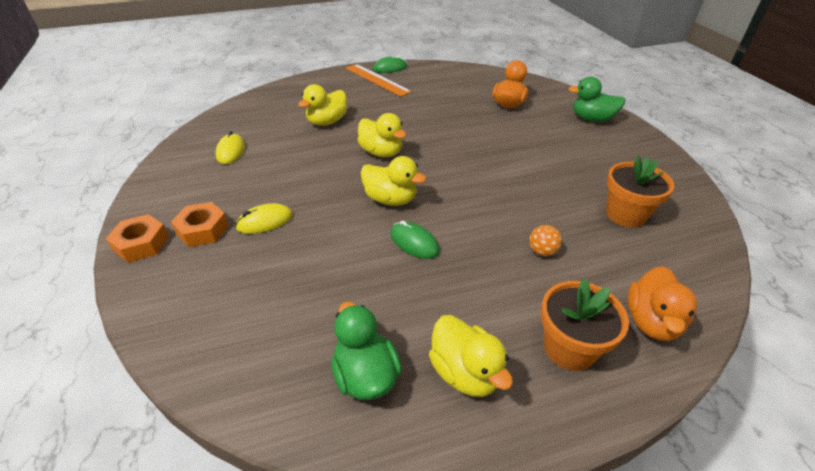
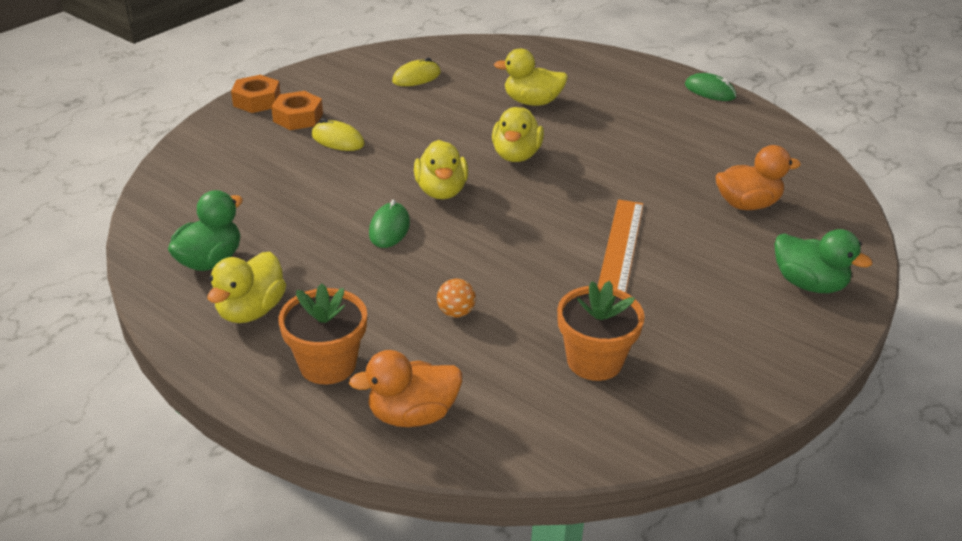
camera: 55 degrees right, 5 degrees down
(377, 79) = (667, 94): orange ruler -> orange ruler (621, 246)
(592, 119) = (808, 284): green duck -> green duck turned 150 degrees clockwise

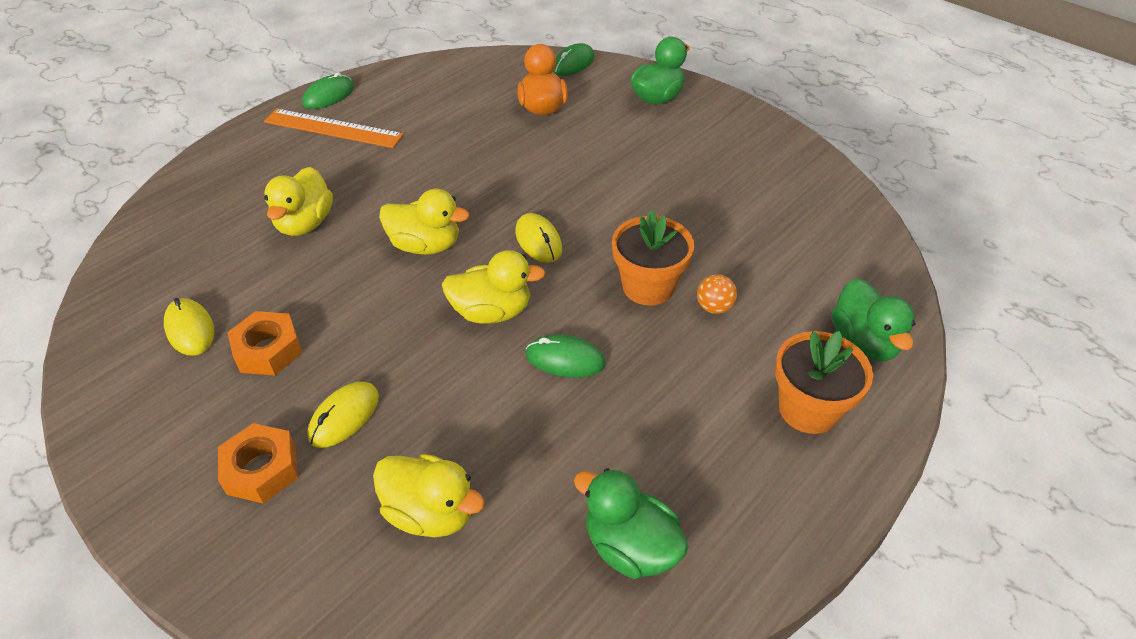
camera: 85 degrees left, 10 degrees up
(251, 311) = (728, 488): yellow duck -> yellow duck (431, 512)
(257, 101) = (183, 533): orange nut -> orange nut (268, 350)
(412, 414) = (863, 342): orange duck -> green duck
(533, 210) = (538, 240): none -> yellow mouse
(594, 361) = (770, 222): orange flower pot -> orange flower pot (648, 286)
(621, 246) = (605, 188): orange ruler -> orange ruler (333, 128)
(849, 222) = (573, 63): none -> green mouse

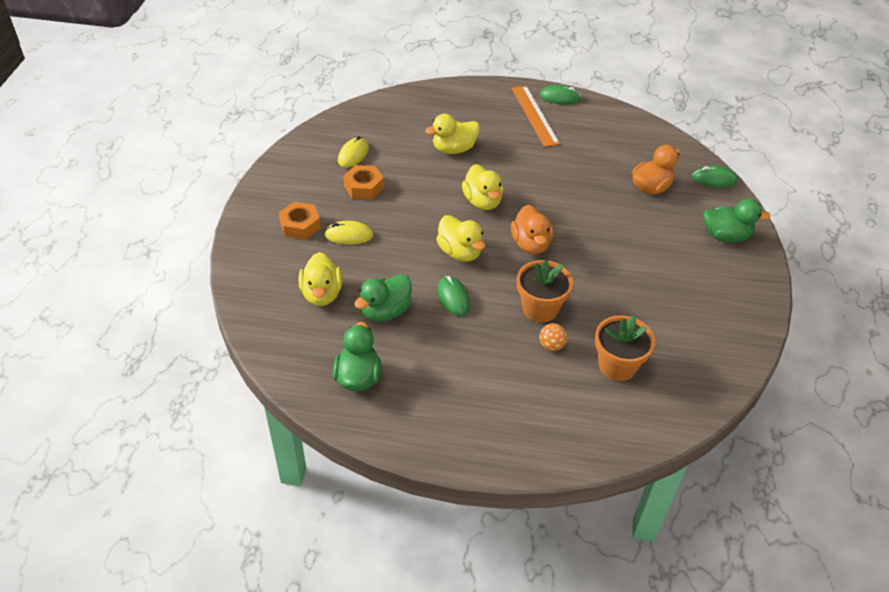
camera: 55 degrees right, 0 degrees up
(538, 240) = (531, 244): yellow mouse -> orange duck
(808, 409) = (509, 420): orange flower pot -> orange flower pot (617, 365)
(863, 342) = (589, 430): green duck -> green duck (385, 311)

